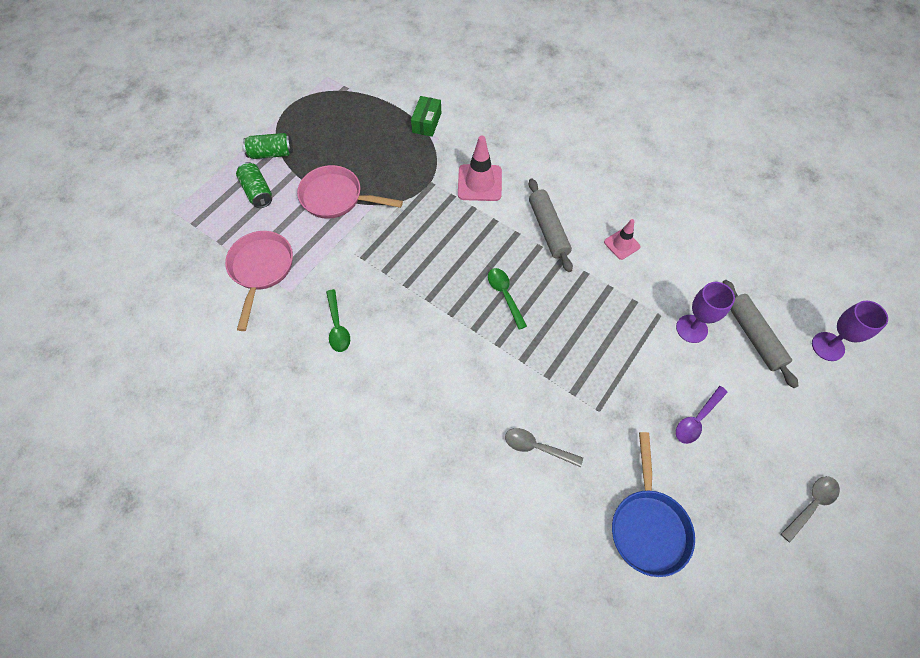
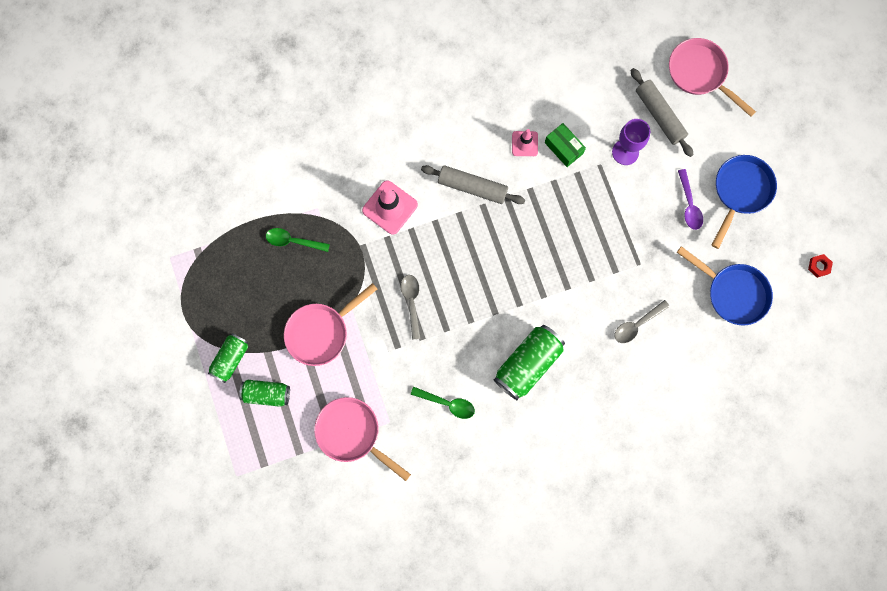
camera: 55 degrees left, 15 degrees up
(423, 371) = (528, 364): none -> green can
(426, 122) = (293, 206): green box -> green box (563, 148)
(504, 295) = (507, 262): green spoon -> green spoon (293, 241)
(754, 336) = (659, 115): grey rolling pin -> grey rolling pin turned 45 degrees clockwise
(756, 462) = (740, 192): none -> blue pan
(758, 606) = (819, 266): none -> red nut
(811, 504) = (786, 182): grey spoon -> grey spoon (411, 302)
(828, 346) = (700, 74): purple goblet -> pink pan

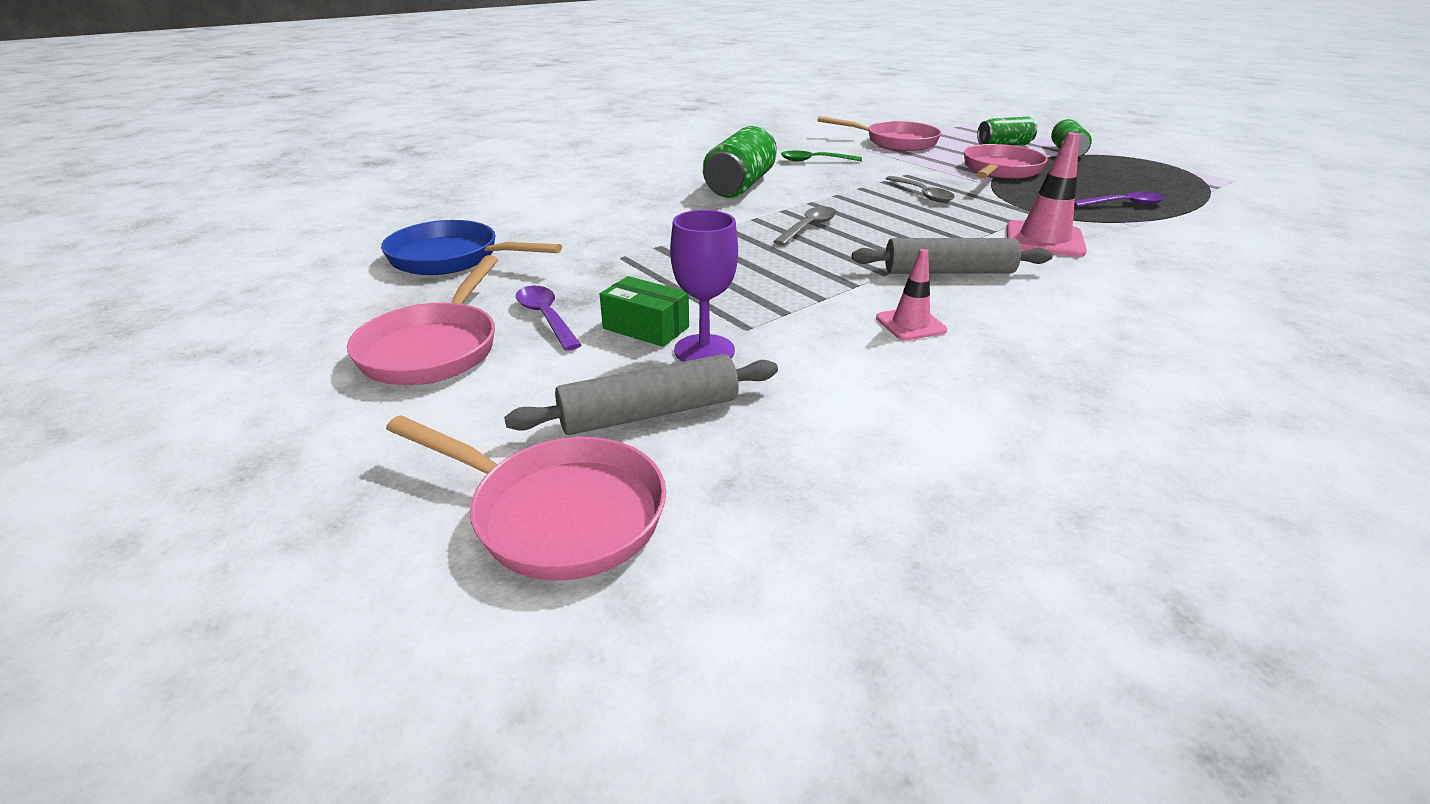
camera: 160 degrees right, 45 degrees down
(293, 241) = (1123, 204): green spoon -> purple spoon
(563, 148) = (833, 333): green box -> green box (646, 328)
(637, 325) = (606, 220): grey spoon -> grey spoon (808, 227)
(659, 115) = (649, 413): grey rolling pin -> grey rolling pin turned 60 degrees counterclockwise
(740, 192) = (434, 348): blue pan -> pink pan
(819, 266) = (276, 300): red nut -> none

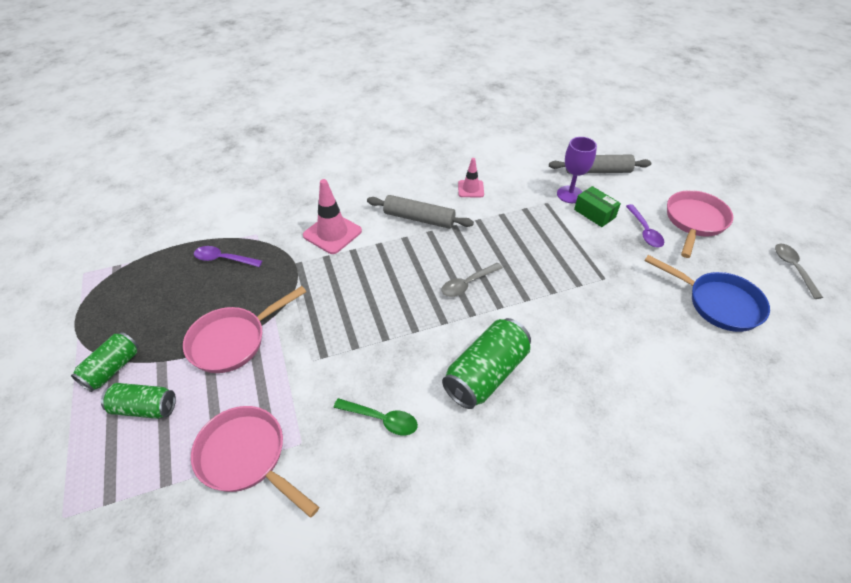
camera: 160 degrees left, 15 degrees up
(558, 513) = (628, 146): pink pan -> none
(922, 194) = (346, 312): grey spoon -> grey spoon (793, 268)

